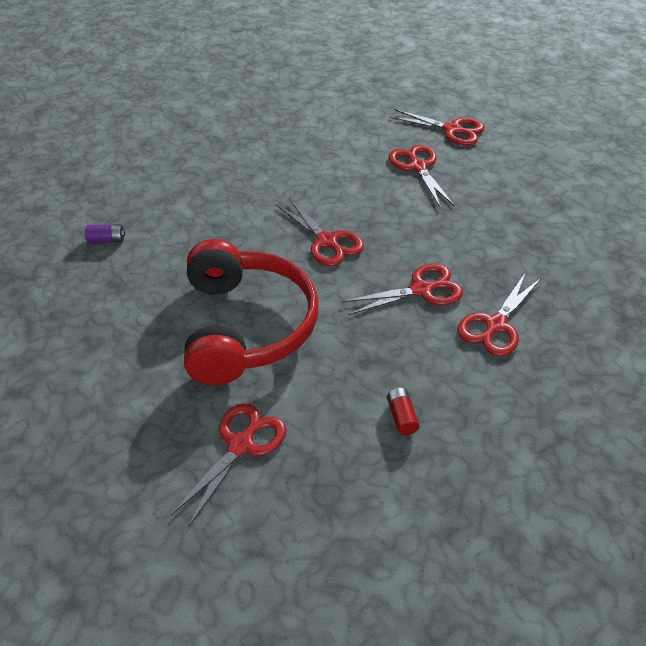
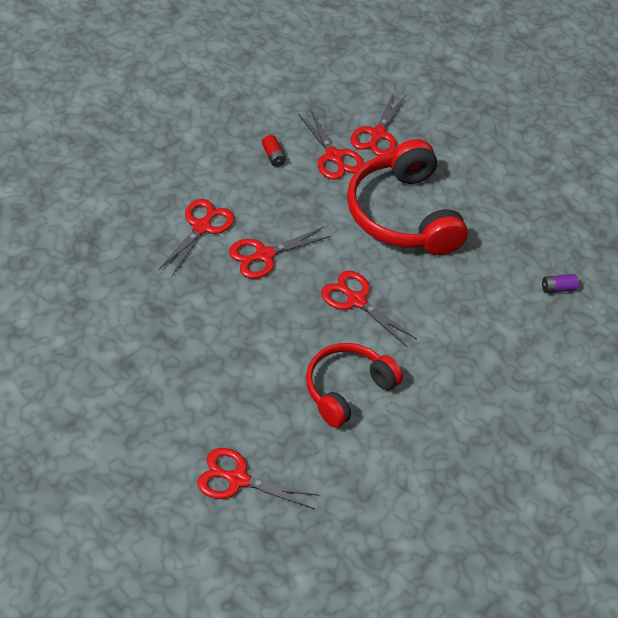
camera: 165 degrees right, 5 degrees up
(353, 176) = (347, 389): none -> red headphones
(418, 167) = (276, 409): red scissors -> red scissors (334, 156)

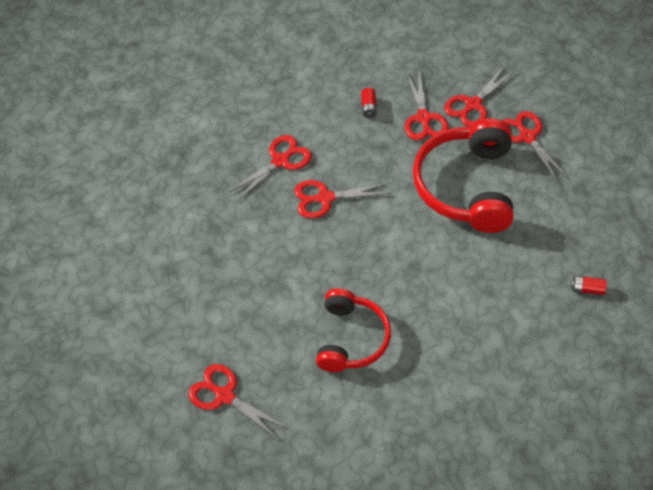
camera: 25 degrees right, 5 degrees up
(347, 389) = (351, 338): red headphones -> red headphones turned 120 degrees clockwise
(356, 300) = (391, 258): red scissors -> red scissors (527, 137)
(557, 288) = (587, 289): purple battery -> red battery

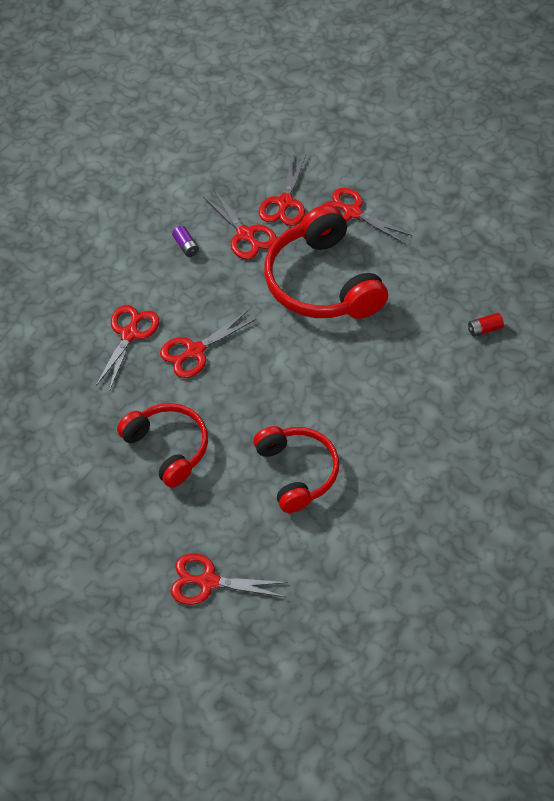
camera: 25 degrees left, 0 degrees up
(257, 269) = (168, 447): none -> red headphones
(368, 107) = (186, 246): red battery -> purple battery

